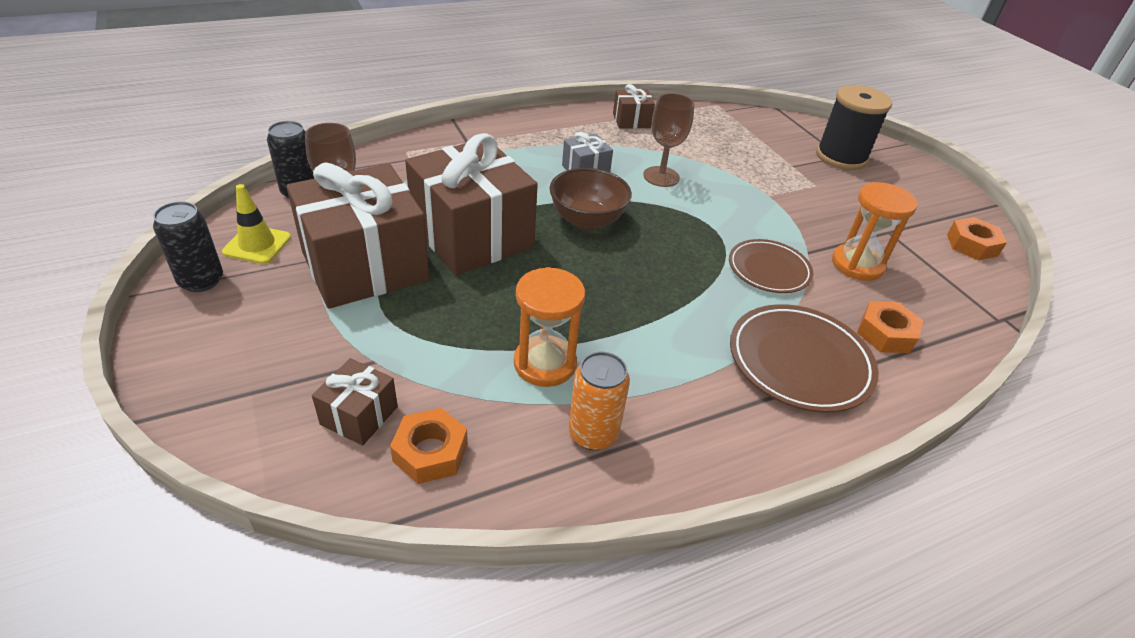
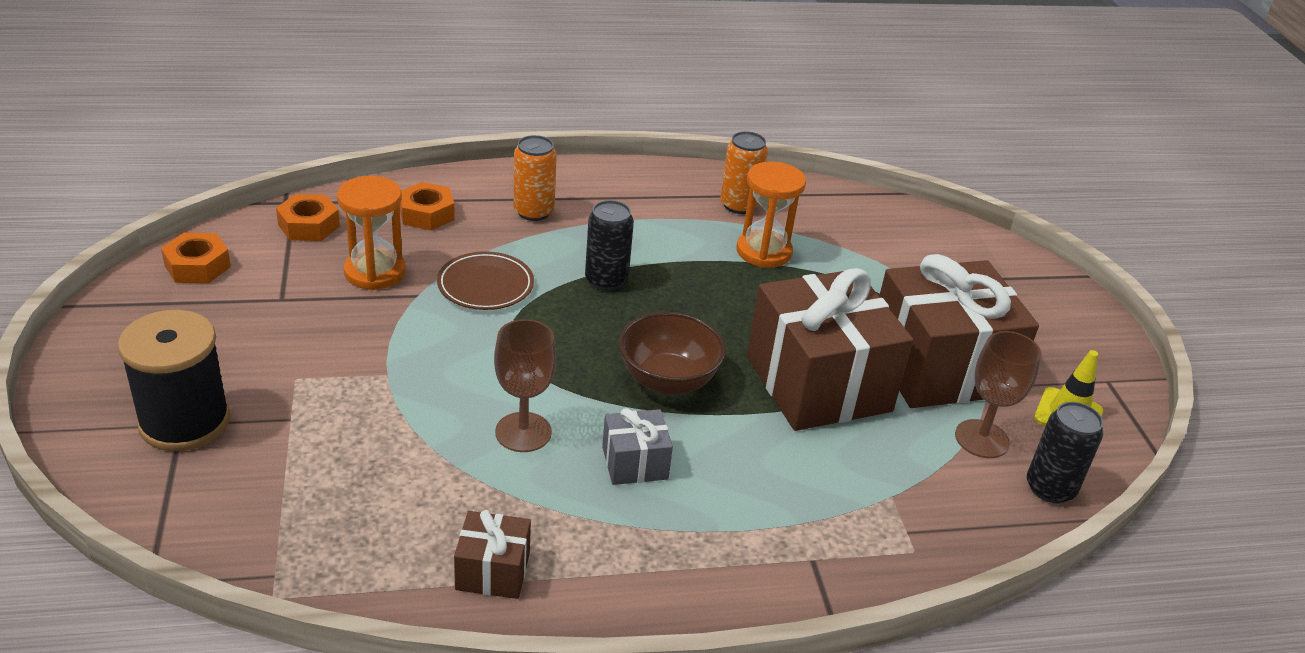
camera: 165 degrees left, 5 degrees down
(201, 281) = (1105, 381): black can -> black can (606, 280)
(359, 415) = (918, 248): brown gift -> none
(430, 452) = (862, 218): orange nut -> orange nut (309, 225)
(799, 362) = (533, 212): brown plate -> orange can

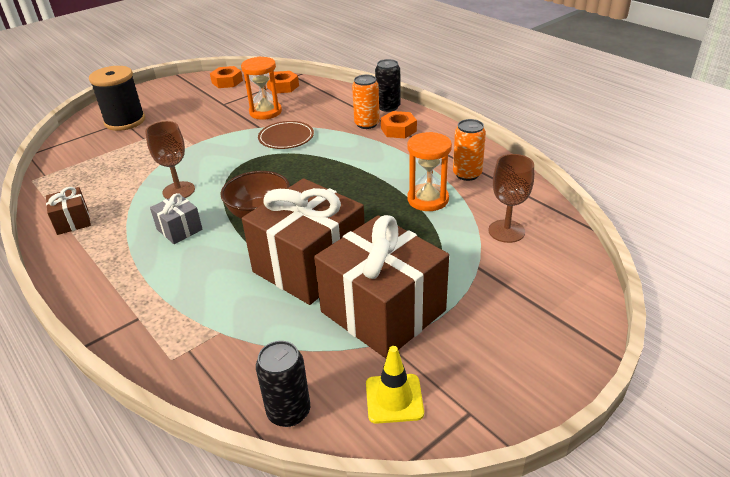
camera: 65 degrees right, 0 degrees up
(427, 214) = (327, 103): orange nut -> orange nut (398, 130)
(606, 280) = (331, 164): black can -> black can (388, 107)
(981, 439) = (317, 357): brown goblet -> brown goblet (506, 231)

